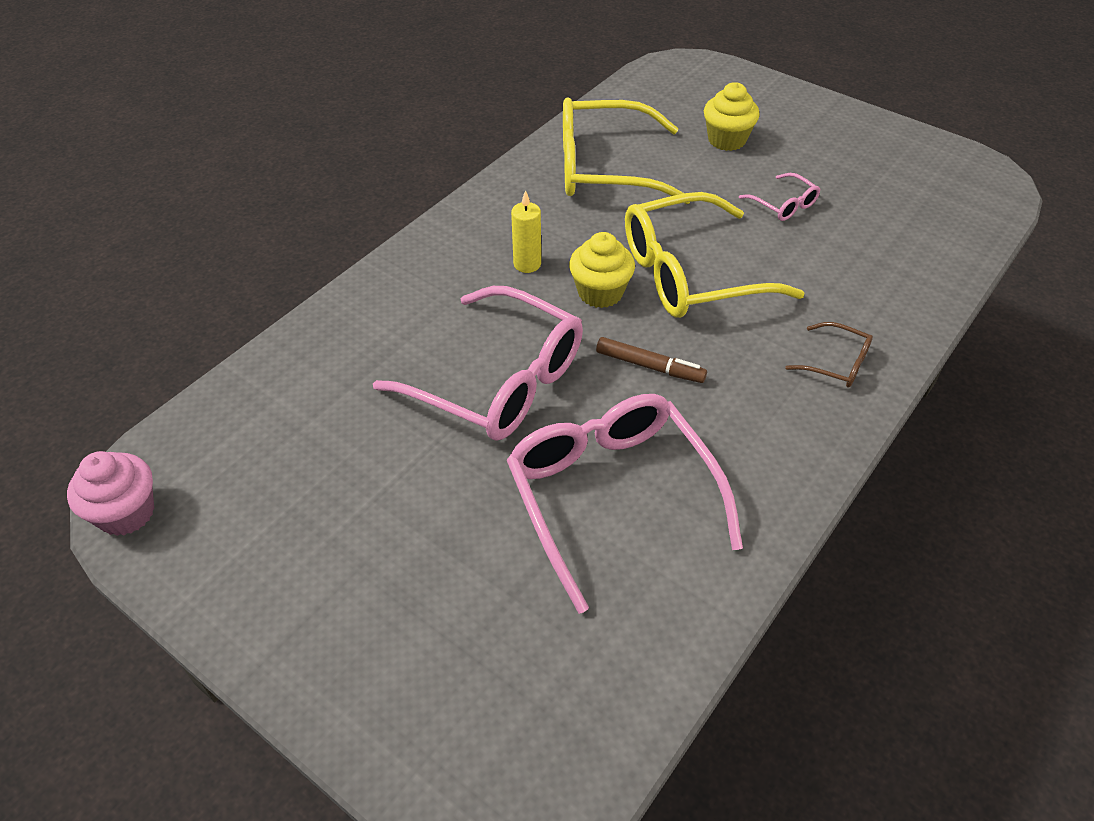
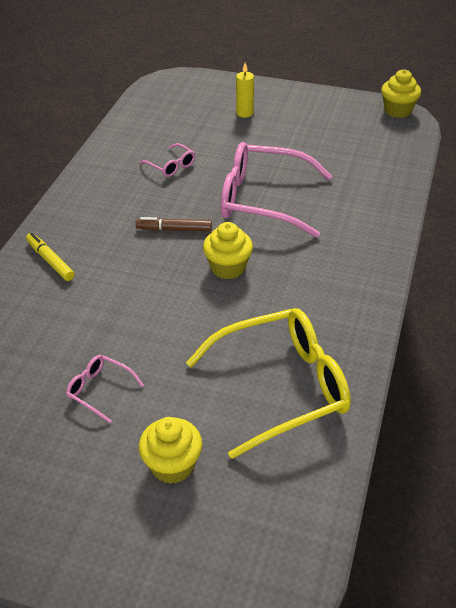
camera: 160 degrees right, 5 degrees down
(126, 513) = (398, 110): pink cupcake -> yellow cupcake
(527, 264) = (293, 275): yellow candle -> yellow candle (244, 113)
(612, 497) = (171, 166): pink glasses -> pink glasses, size x0.44
(692, 273) = (165, 300): yellow glasses -> none
(836, 363) = (50, 261): brown glasses -> yellow marker

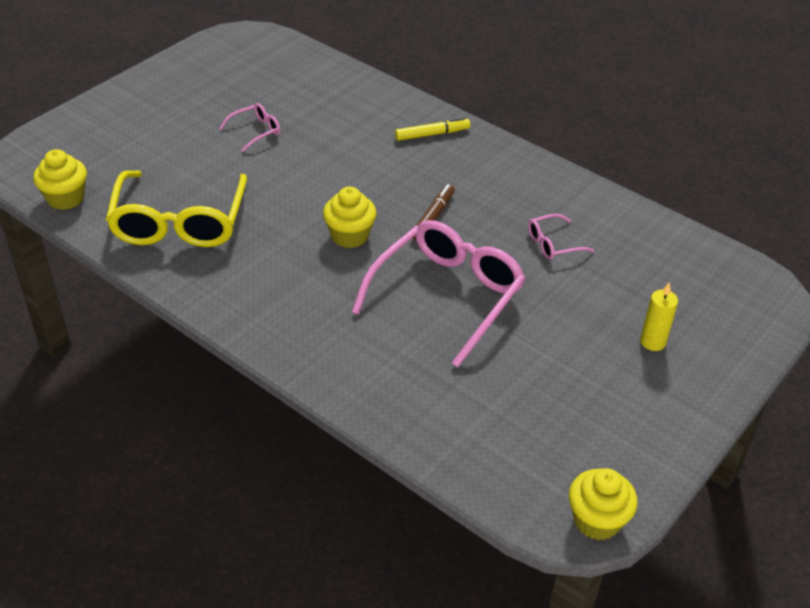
camera: 110 degrees right, 0 degrees up
(172, 465) = (157, 148): yellow cupcake -> yellow cupcake (66, 198)

